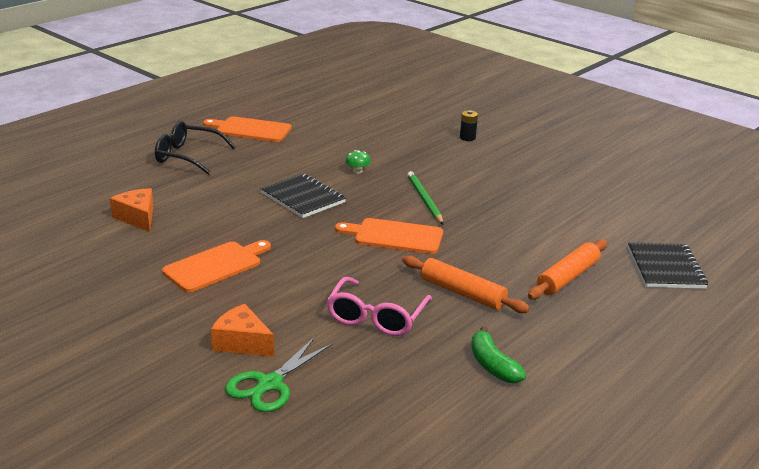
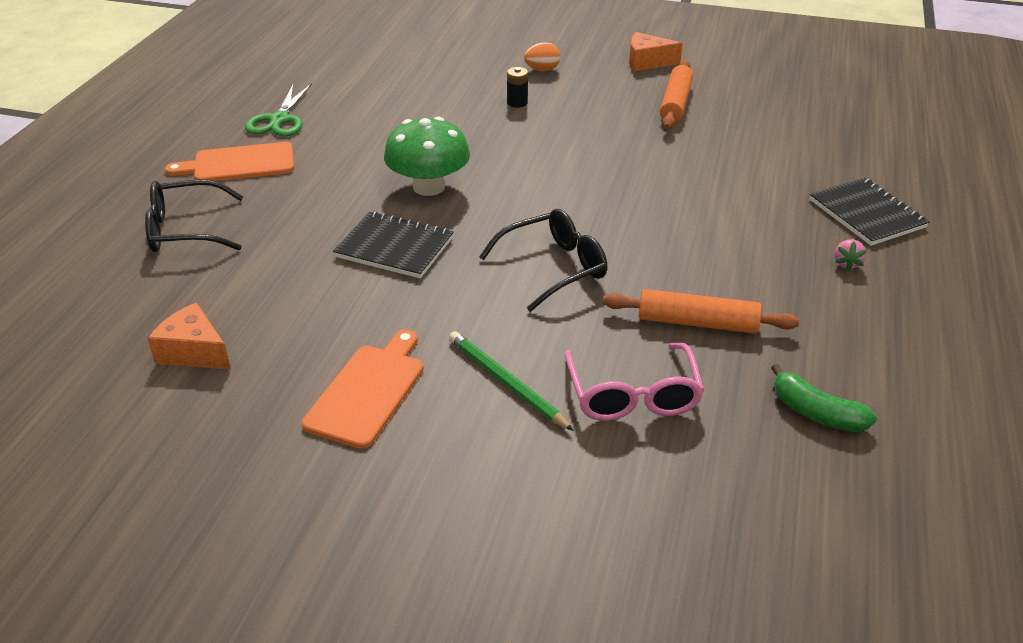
camera: 25 degrees left, 10 degrees up
(242, 343) = (504, 501): orange cheese -> orange cheese (647, 62)
(270, 384) = (594, 552): green scissors -> green scissors (279, 120)
(357, 171) = (429, 187): green mushroom -> green mushroom, size x2.45
(394, 236) = (553, 268): orange cutting board -> black glasses
(424, 200) = (543, 204): green pencil -> green pencil (506, 383)
(506, 122) = (542, 70): none -> orange egg
(567, 278) = (786, 261): orange rolling pin -> orange rolling pin (675, 103)
(614, 292) = (847, 263): none -> pink strawberry

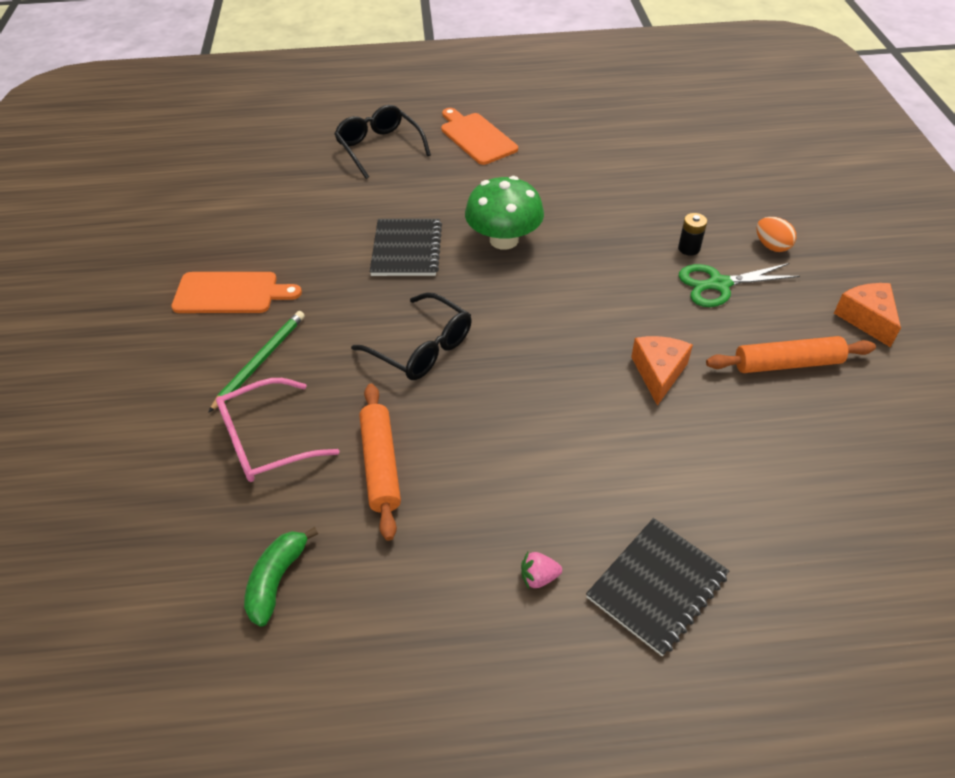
camera: 70 degrees right, 10 degrees up
(194, 352) = (248, 203): orange cheese -> orange cheese (658, 373)
(279, 120) = (553, 131): green scissors -> green scissors (719, 284)

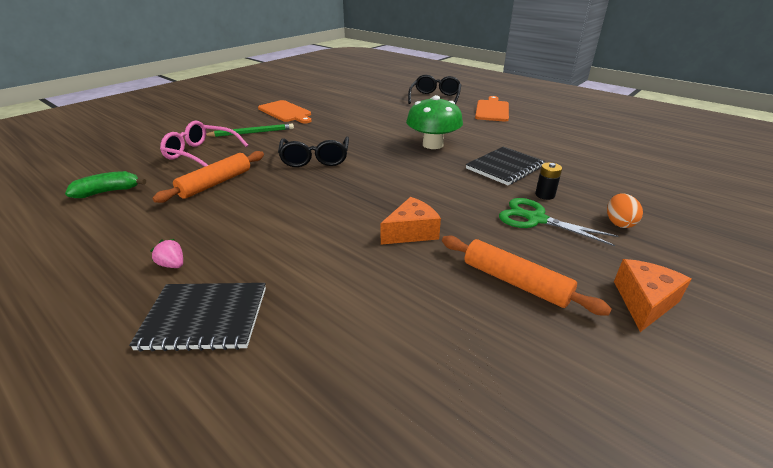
camera: 45 degrees right, 15 degrees down
(406, 249) = (379, 129): black notebook -> black notebook (505, 167)

